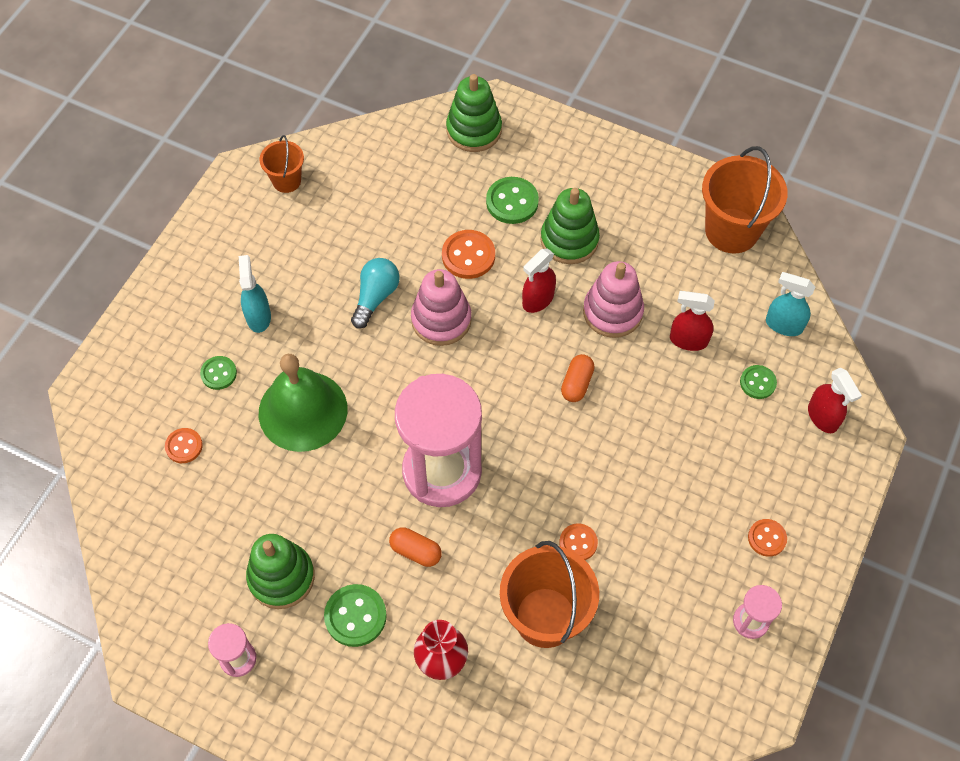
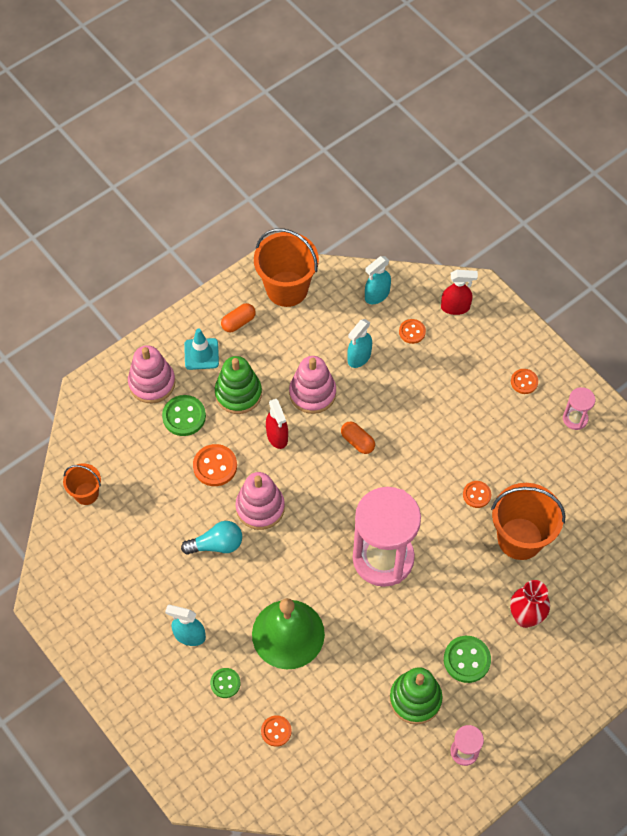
camera: 65 degrees left, 0 degrees up
(286, 181) = (73, 568): orange bucket -> orange bucket (86, 493)
(375, 297) = (216, 544): turquoise light bulb -> turquoise light bulb turned 120 degrees clockwise
(416, 551) = (436, 600): orange capsule -> orange capsule (238, 322)
(474, 130) = (103, 414): green stacking toy -> none
(535, 156) = (152, 383): none -> pink stacking toy
(597, 185) = (201, 354): none -> turquoise traffic cone
(688, 340) = (359, 357): red spray bottle -> turquoise spray bottle
(757, 383) = (412, 332): green button -> orange button

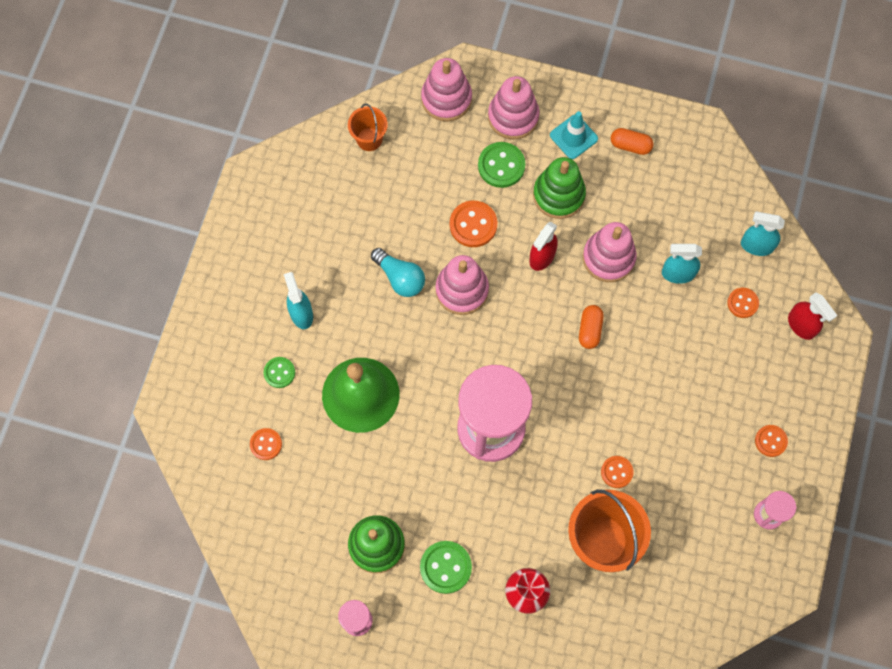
camera: 55 degrees right, 10 degrees up
(99, 418) = (446, 99): none -> pink stacking toy
(287, 289) = (698, 163): orange bucket -> none

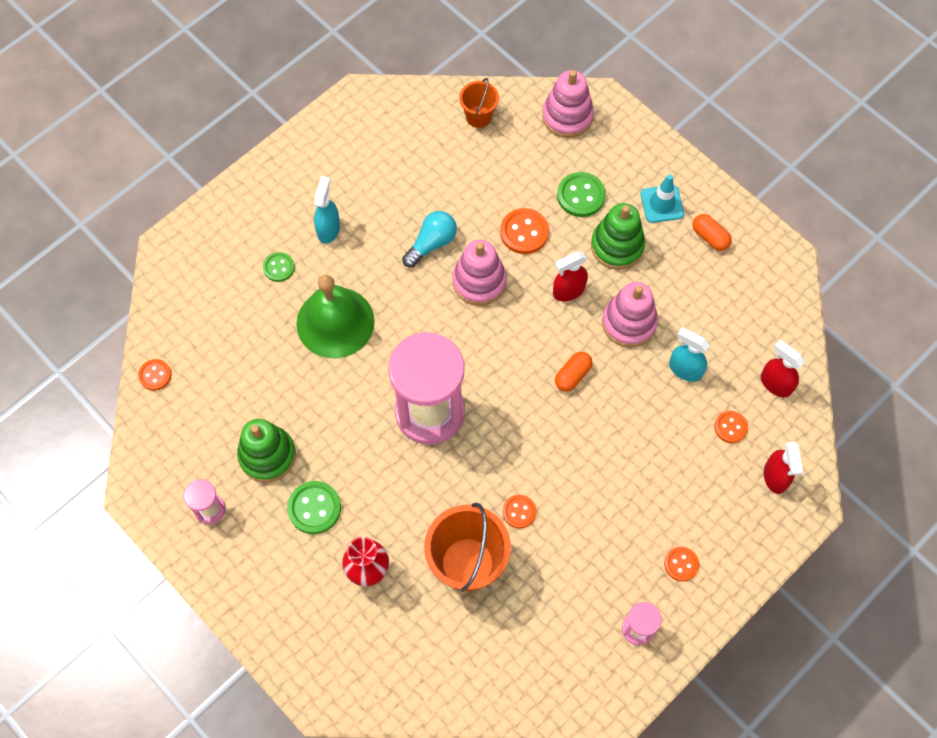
camera: 30 degrees right, 5 degrees down
(266, 444) = (229, 320): orange button -> orange button (155, 375)
(400, 278) = (431, 243): turquoise light bulb -> turquoise light bulb turned 120 degrees counterclockwise
(513, 116) = (617, 160): pink stacking toy -> none
(756, 246) = (775, 384): turquoise spray bottle -> red spray bottle

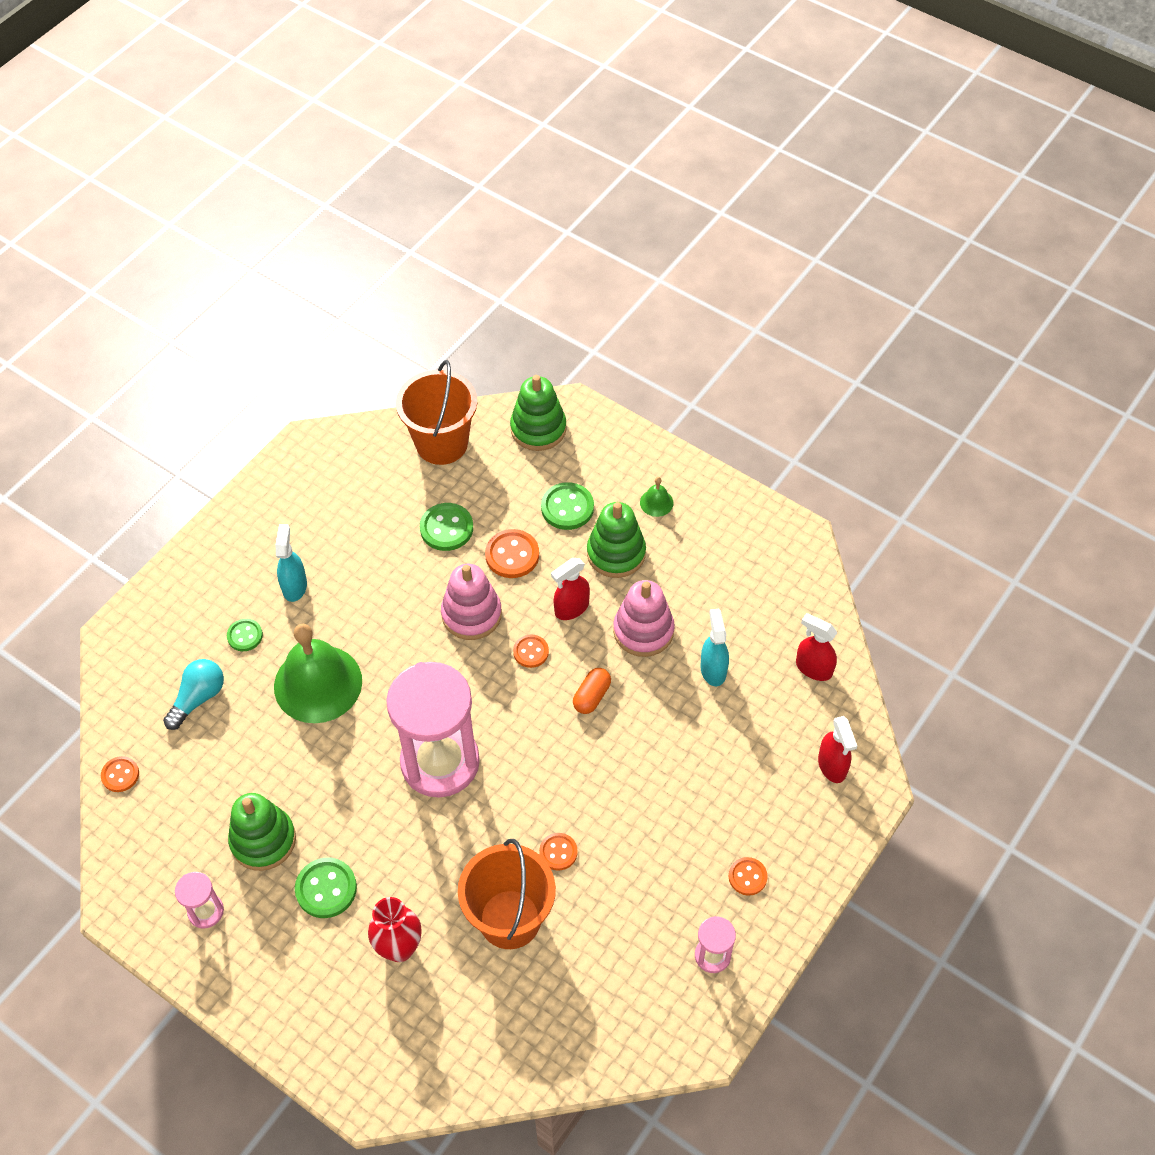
camera: 10 degrees left, 10 degrees down
(431, 243) = (412, 583): turquoise light bulb -> turquoise light bulb (198, 698)
(470, 197) = (446, 528): none -> green button
(478, 116) = (441, 443): orange bucket -> orange bucket, size x1.83
(567, 116) = (538, 429): pink stacking toy -> green stacking toy
(662, 204) = (656, 502): turquoise traffic cone -> green bell
(685, 369) = (713, 669): turquoise spray bottle -> turquoise spray bottle turned 60 degrees clockwise
(710, 237) = (714, 528): orange capsule -> none
(730, 427) = (774, 722): orange button -> orange button (531, 652)

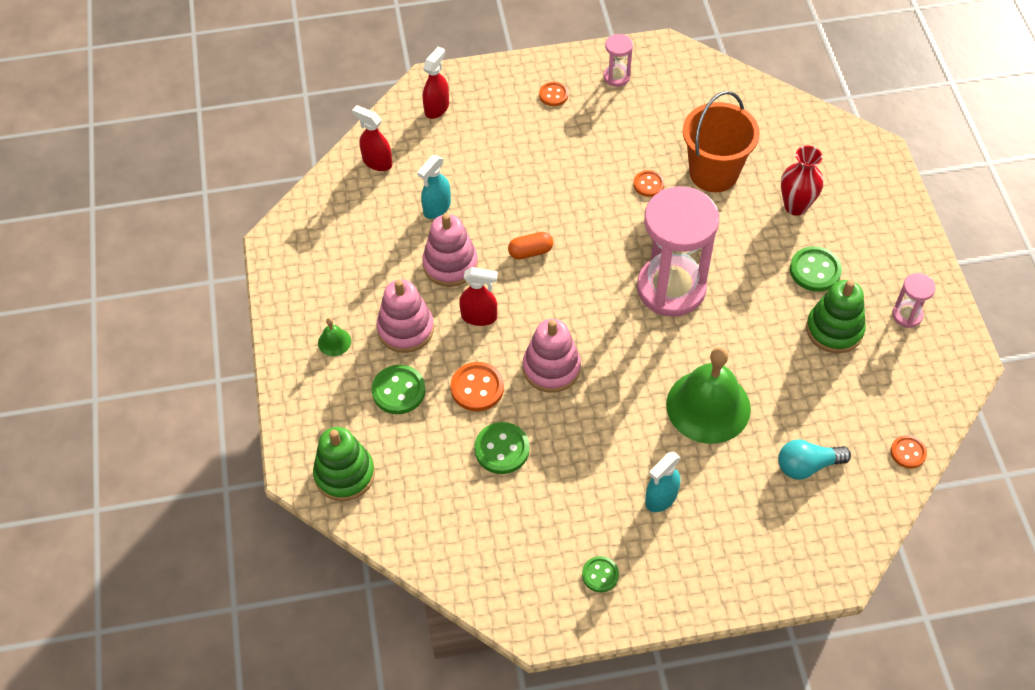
camera: 135 degrees left, 0 degrees up
(245, 636) = (733, 488): green button -> green button (600, 575)
(441, 443) = (430, 527): orange bucket -> none
(531, 652) = (538, 310): orange button -> none
(616, 553) = (405, 329): green stacking toy -> pink stacking toy
(813, 668) = (377, 162): red spray bottle -> red spray bottle turned 135 degrees clockwise

